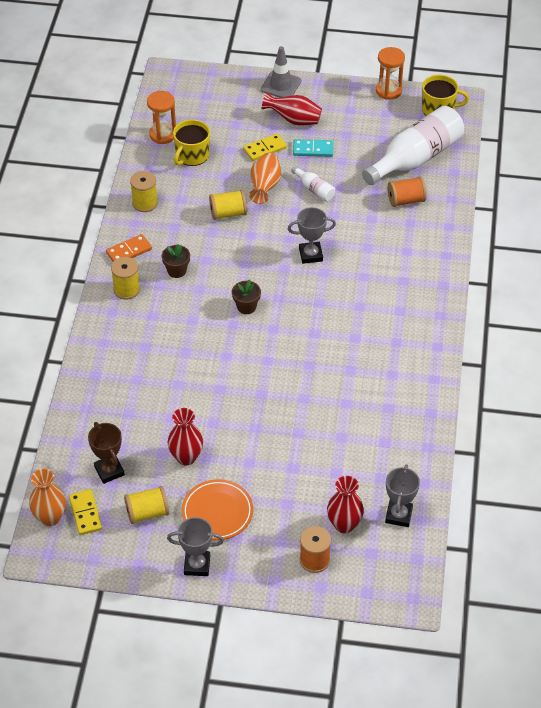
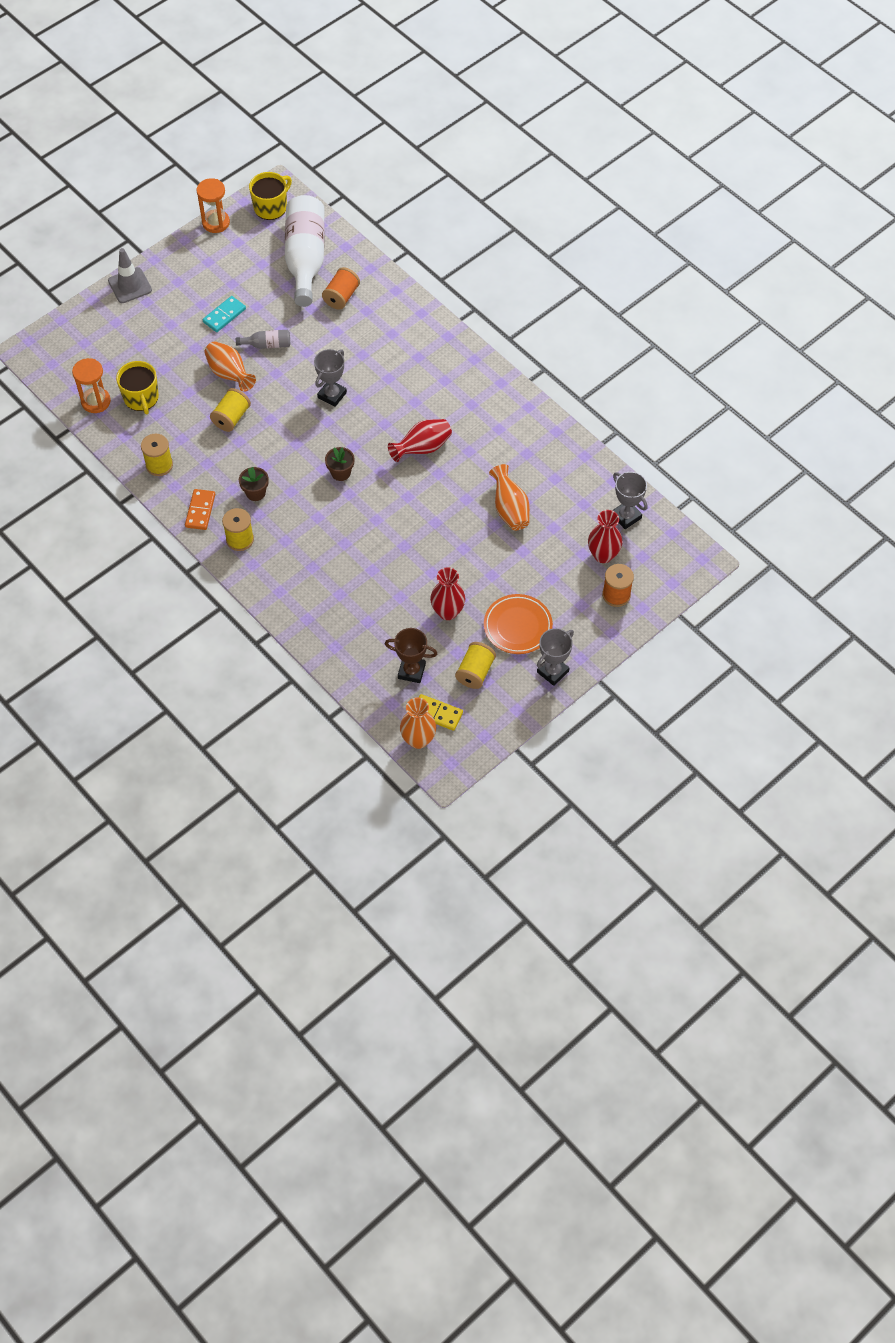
camera: 50 degrees left, 10 degrees up
(264, 149) = (188, 345): yellow domino -> none
(293, 120) = (178, 305): red vase -> red vase (422, 448)
(314, 189) = (267, 345): white bottle -> grey bottle
(323, 432) = (510, 509): none -> orange vase

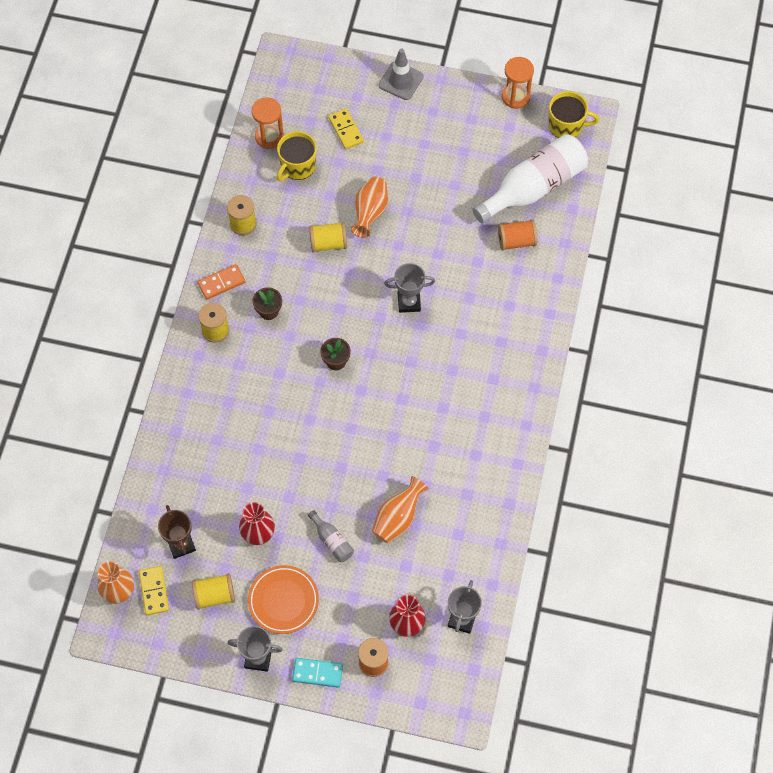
camera: 55 degrees right, 5 degrees up
(139, 347) = (346, 130): none -> yellow domino
(224, 315) = (426, 168): turquoise domino -> turquoise domino (317, 673)
(267, 345) = (422, 220): grey bottle -> grey bottle (332, 541)
(422, 448) = (408, 407): red vase -> none

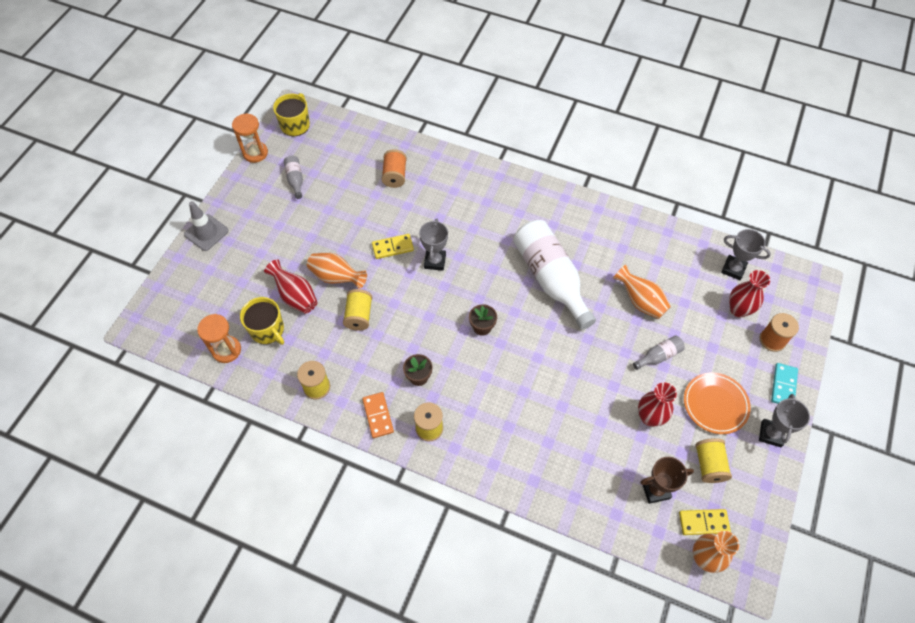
camera: 80 degrees left, 5 degrees down
(340, 180) = (295, 296): none -> red vase
(346, 130) = (242, 284): yellow domino -> yellow domino (392, 247)
(487, 144) = (295, 180): none -> grey bottle
(533, 187) = (347, 156): white bottle -> white bottle (550, 278)

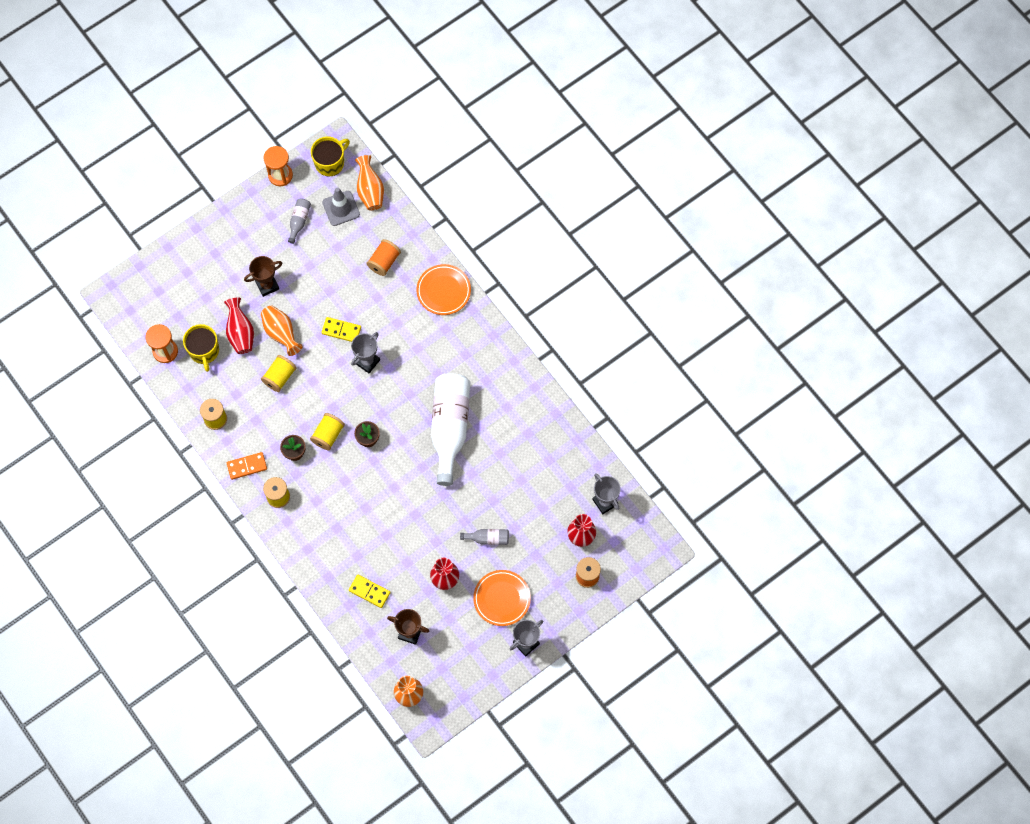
camera: 30 degrees right, 10 degrees up
(206, 232) = (201, 235): grey traffic cone -> grey traffic cone (341, 208)
(297, 244) = (267, 285): none -> brown trophy
(378, 415) = (247, 466): orange domino -> orange domino turned 60 degrees clockwise
(463, 173) = (443, 291): none -> orange plate
(640, 301) = (507, 486): orange vase -> orange vase (370, 190)
(703, 522) = (427, 673): yellow domino -> yellow domino (369, 591)
(709, 465) = (462, 638): yellow spool -> yellow spool (328, 435)
(783, 386) = (566, 615): turquoise domino -> none

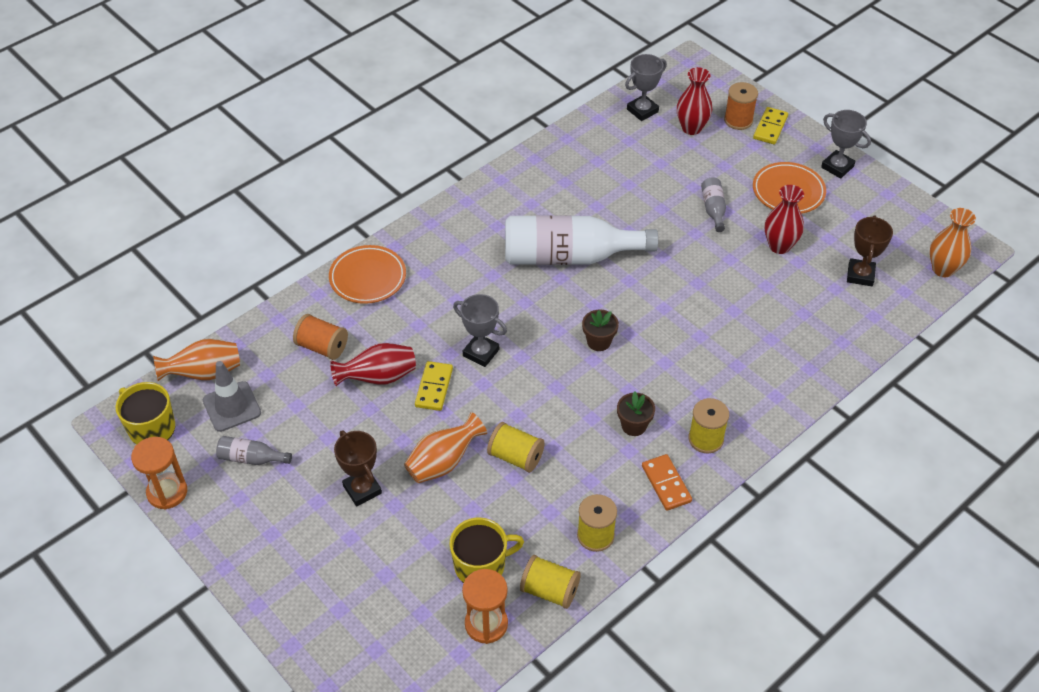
camera: 95 degrees left, 20 degrees down
(240, 333) = (445, 517): red vase -> red vase (378, 377)
(328, 435) = (600, 388): yellow spool -> yellow spool (550, 590)
(369, 591) = (817, 321): yellow domino -> yellow domino (770, 127)

